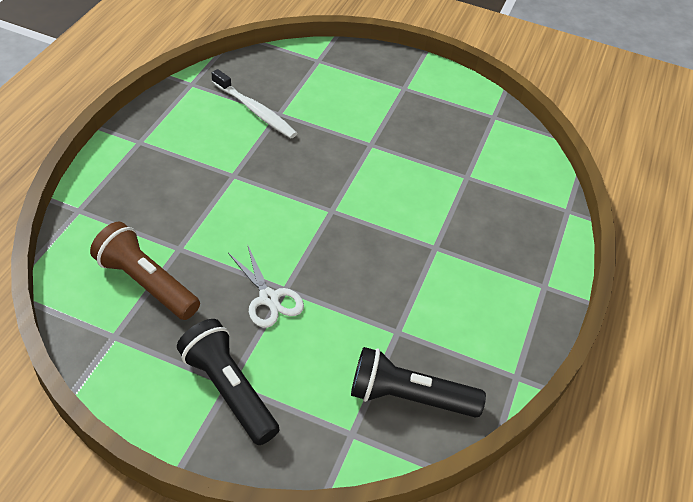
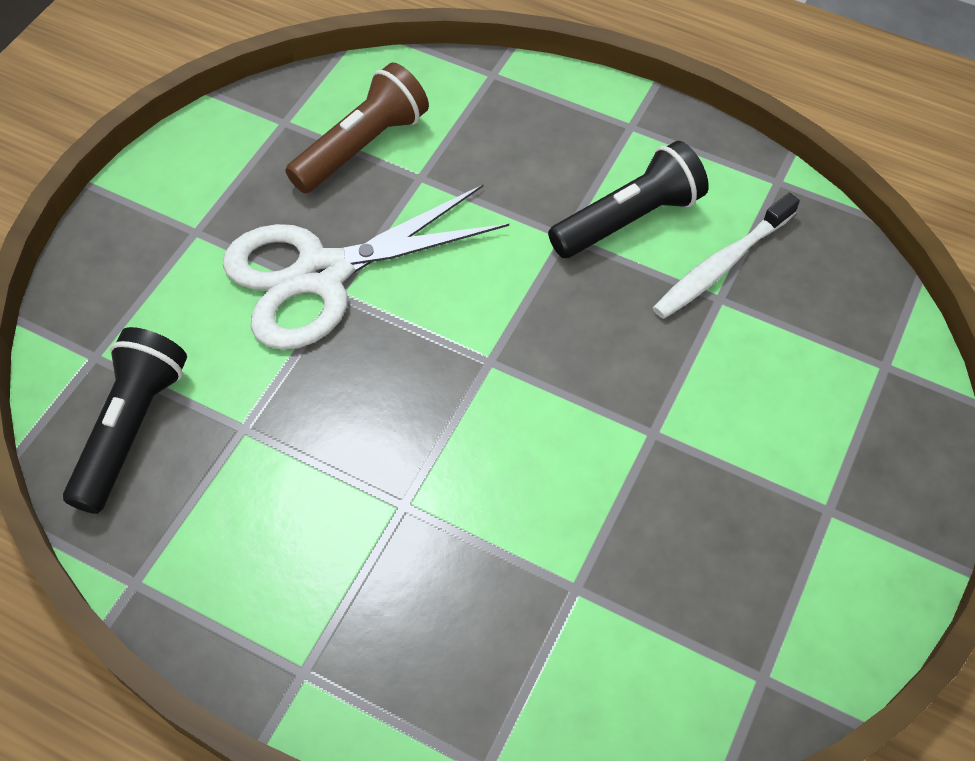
camera: 100 degrees right, 10 degrees up
(228, 390) = (185, 230): black flashlight -> black flashlight (628, 219)
(269, 298) = (322, 274): white scissors -> white scissors, size x1.95

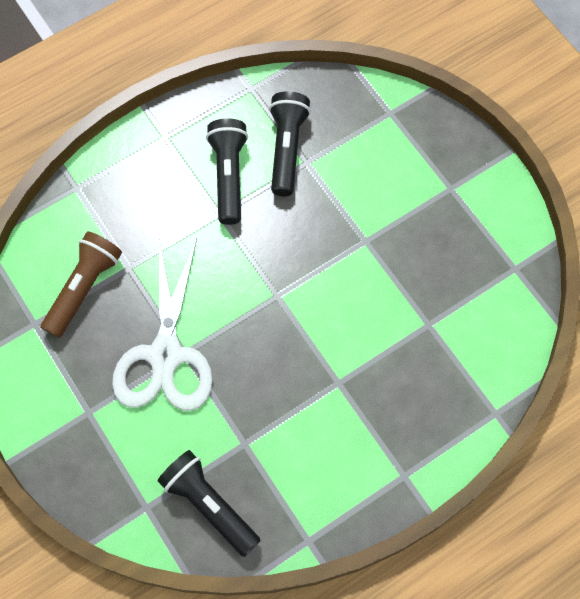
camera: 60 degrees left, 10 degrees up
(362, 146) = (84, 288): brown flashlight -> brown flashlight turned 45 degrees clockwise
(721, 265) = (287, 149): white toothbrush -> black flashlight

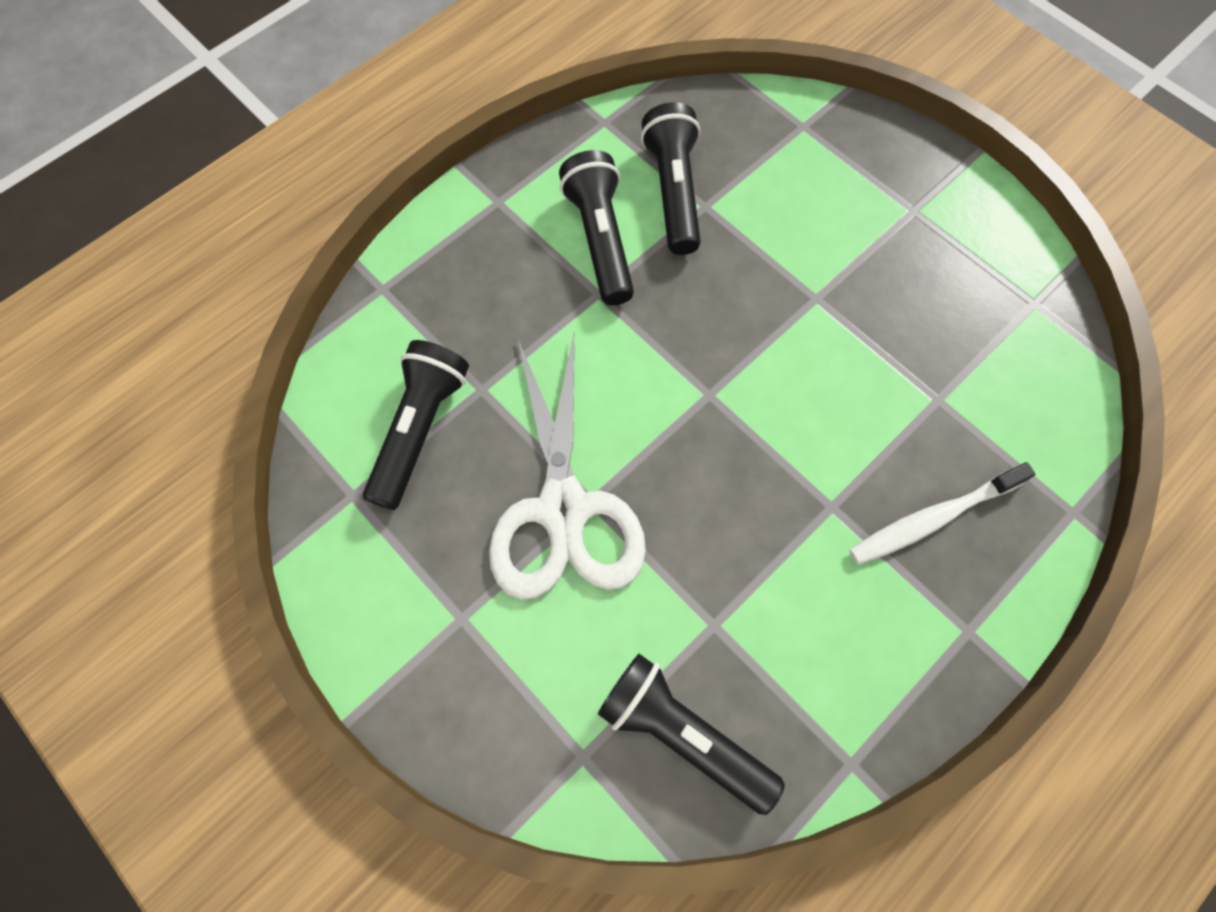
camera: 10 degrees left, 0 degrees up
(84, 288) = (420, 430): brown flashlight -> black flashlight
(401, 402) = (932, 519): none -> white toothbrush

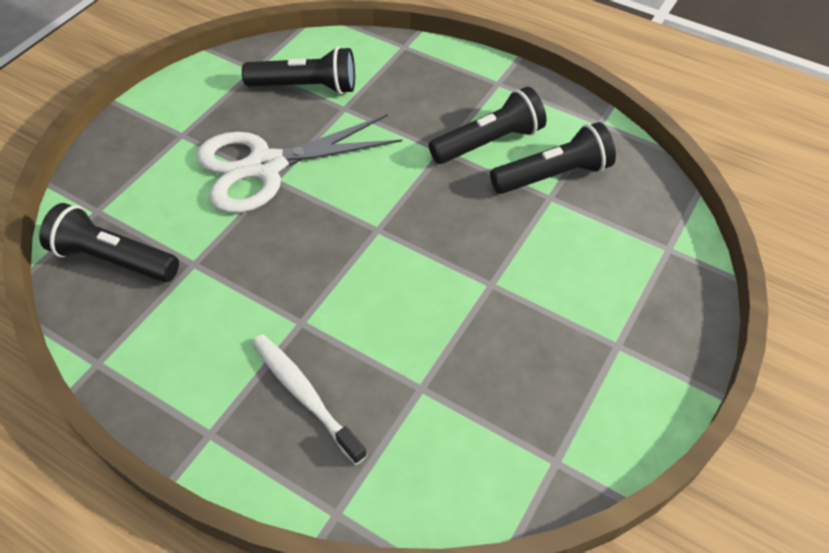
camera: 75 degrees right, 15 degrees down
(683, 734) = (114, 259): black flashlight -> black flashlight turned 90 degrees counterclockwise

